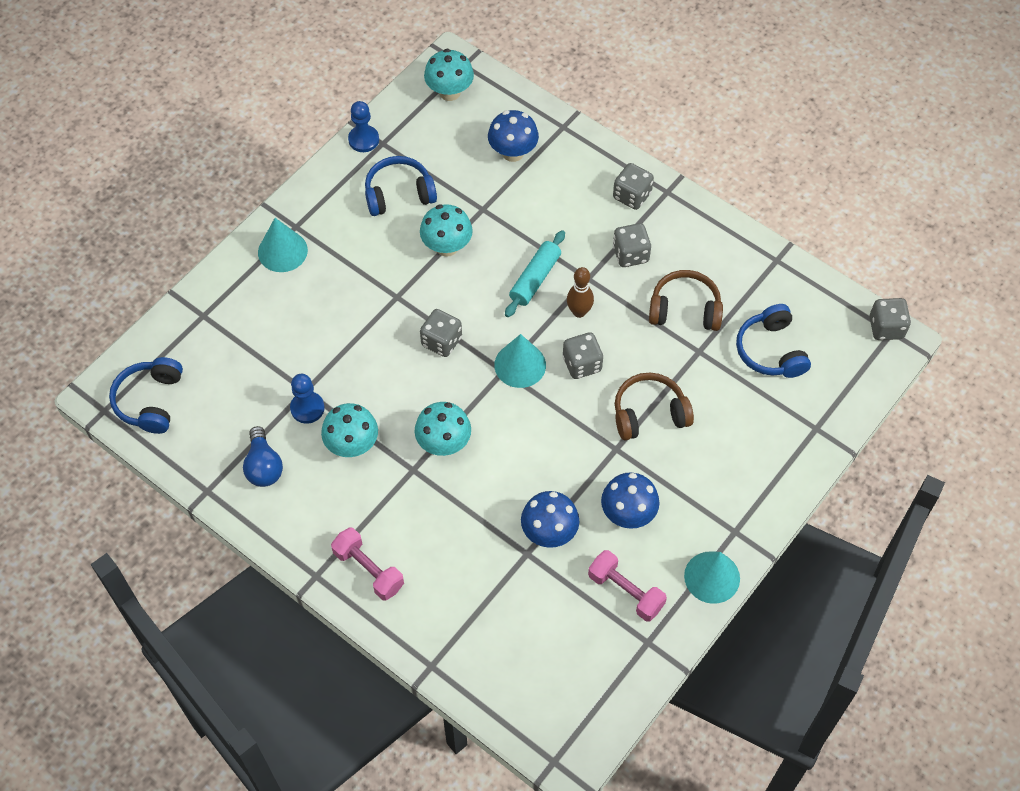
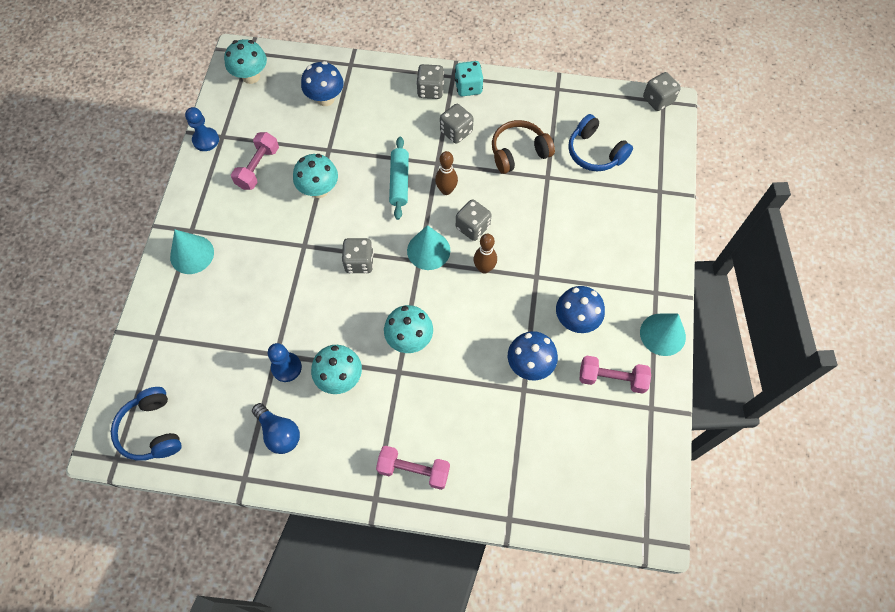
camera: 30 degrees left, 5 degrees up
(399, 194) = (258, 168): blue headphones -> pink dumbbell
(566, 412) = (484, 268): none -> brown bowling pin
(649, 413) = (543, 239): brown headphones -> none
(676, 212) = (468, 87): none -> turquoise dice

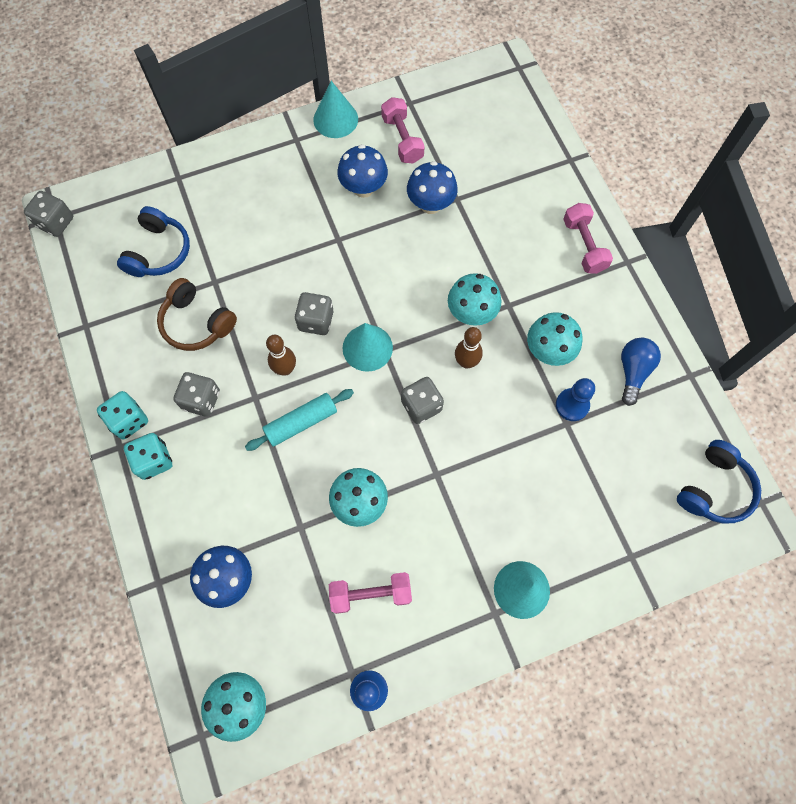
camera: 120 degrees left, 5 degrees up
(430, 90) = (154, 460): grey dice -> turquoise dice
(484, 268) = (356, 287): brown bowling pin -> brown bowling pin (466, 362)

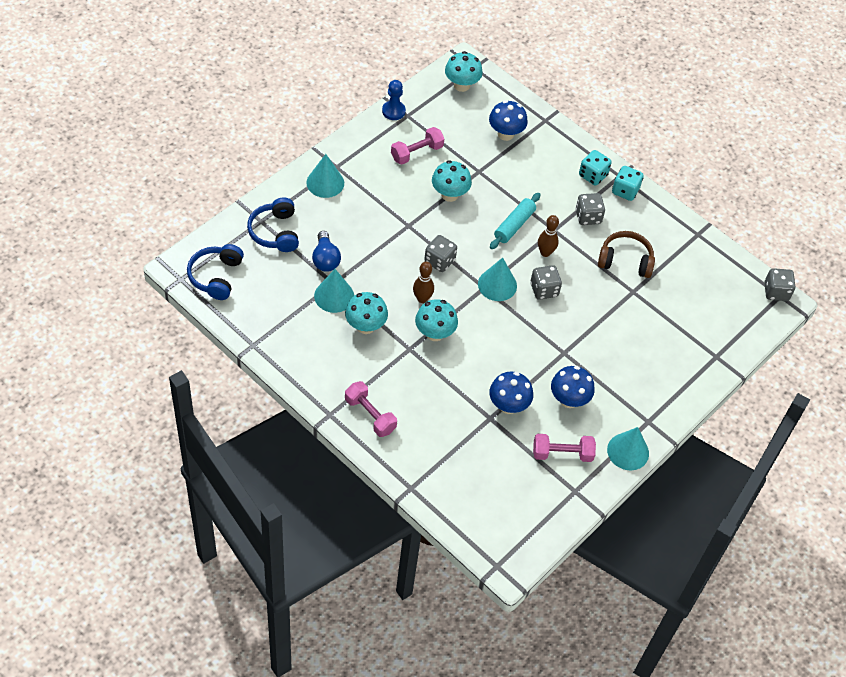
camera: 150 degrees right, 15 degrees down
(159, 252) = (687, 297): blue headphones -> blue headphones (275, 232)
(402, 139) = (562, 453): pink dumbbell -> pink dumbbell turned 45 degrees counterclockwise
(572, 405) = (334, 296): blue pawn -> turquoise cone
(633, 372) = (297, 333): blue light bulb -> blue light bulb (325, 259)

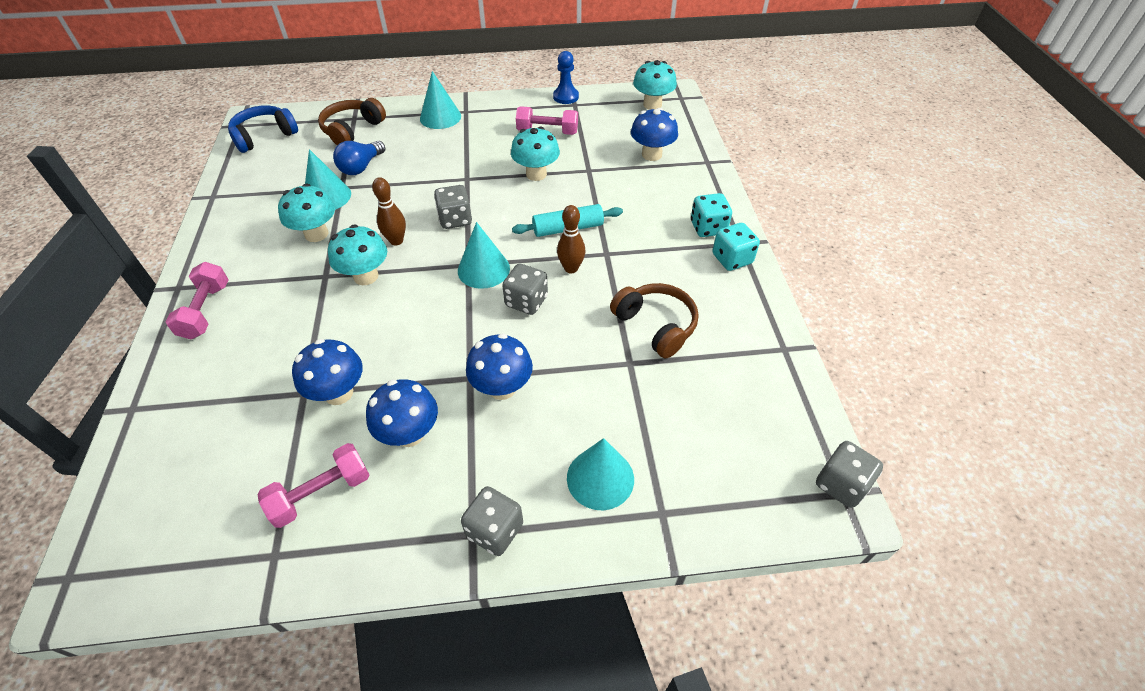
camera: 45 degrees right, 5 degrees down
(275, 232) = (352, 130): blue headphones -> brown headphones
(562, 453) = (321, 493): pink dumbbell -> pink dumbbell turned 75 degrees counterclockwise
(586, 347) = (502, 388): none -> blue mushroom
(588, 217) = (659, 261): grey dice -> grey dice (495, 530)
(628, 451) = (399, 554): turquoise cone -> turquoise cone (600, 478)

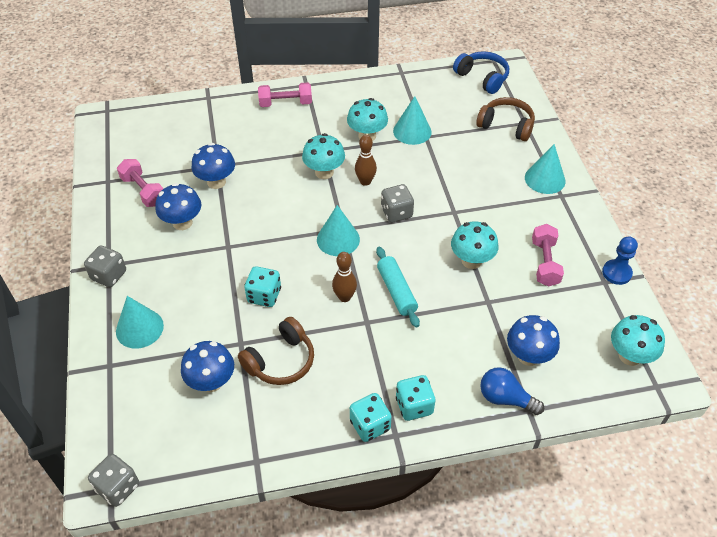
camera: 85 degrees right, 0 degrees up
(361, 167) = (454, 142): blue light bulb -> blue light bulb (505, 398)
(502, 388) = (218, 266): blue mushroom -> blue mushroom (211, 382)
(526, 301) = (303, 271): grey dice -> none
(560, 339) = (264, 296): none -> turquoise dice

